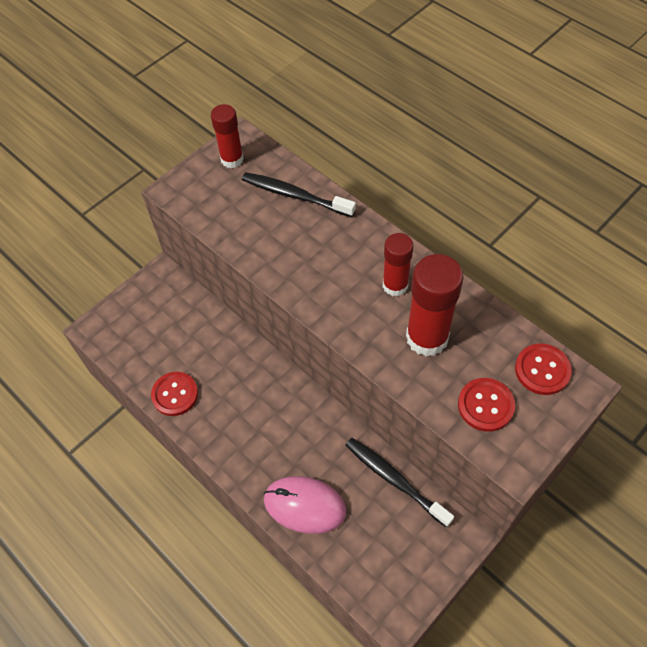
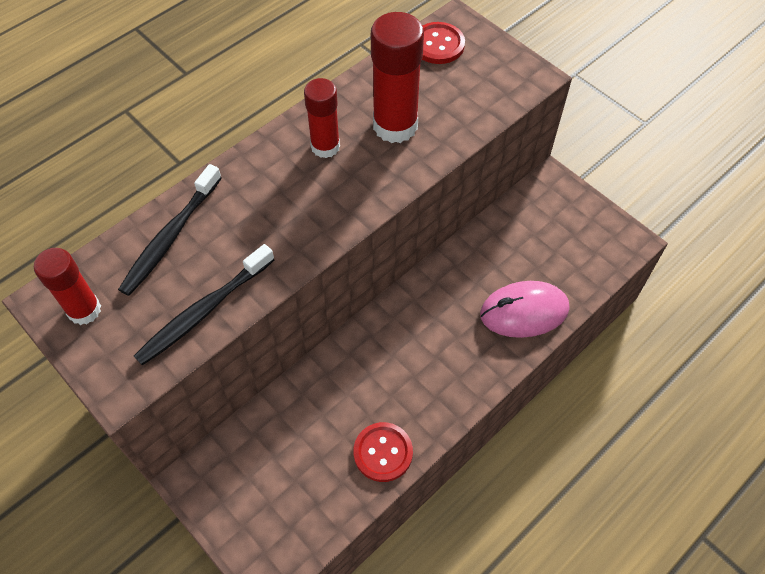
camera: 90 degrees left, 0 degrees up
(304, 505) = (524, 311): pink mouse -> pink mouse turned 60 degrees clockwise
(394, 480) = (495, 229): black toothbrush -> black toothbrush (204, 311)
(485, 405) = (474, 89): red button -> none

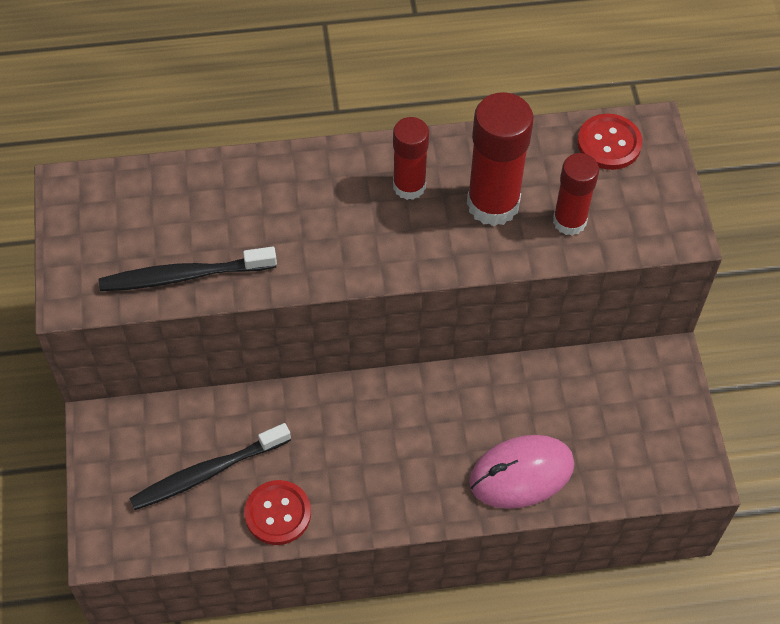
camera: 35 degrees right, 0 degrees up
(84, 310) = (91, 214): red glue stick -> red glue stick (569, 221)
(170, 237) = (206, 191): black toothbrush -> black toothbrush (207, 473)
(524, 311) = (521, 473): pink mouse -> pink mouse turned 45 degrees counterclockwise

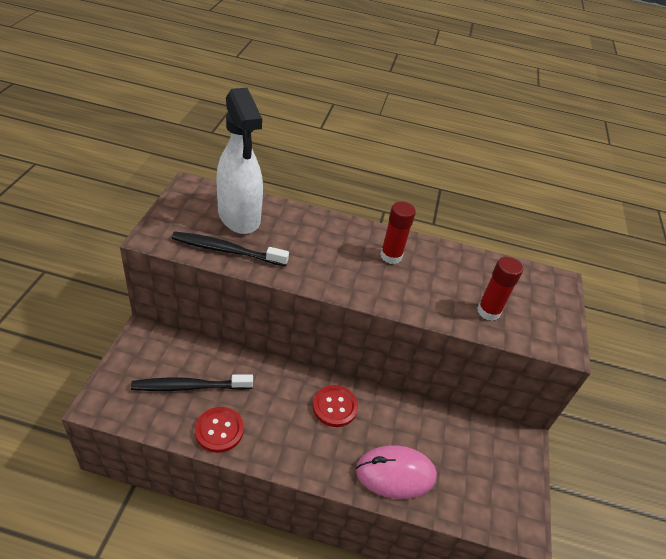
camera: 15 degrees right, 15 degrees down
(169, 211) = (239, 217): none -> white spray bottle
(493, 204) = (440, 284): red glue stick -> none
(609, 143) = (530, 280): red button -> red button (335, 407)

